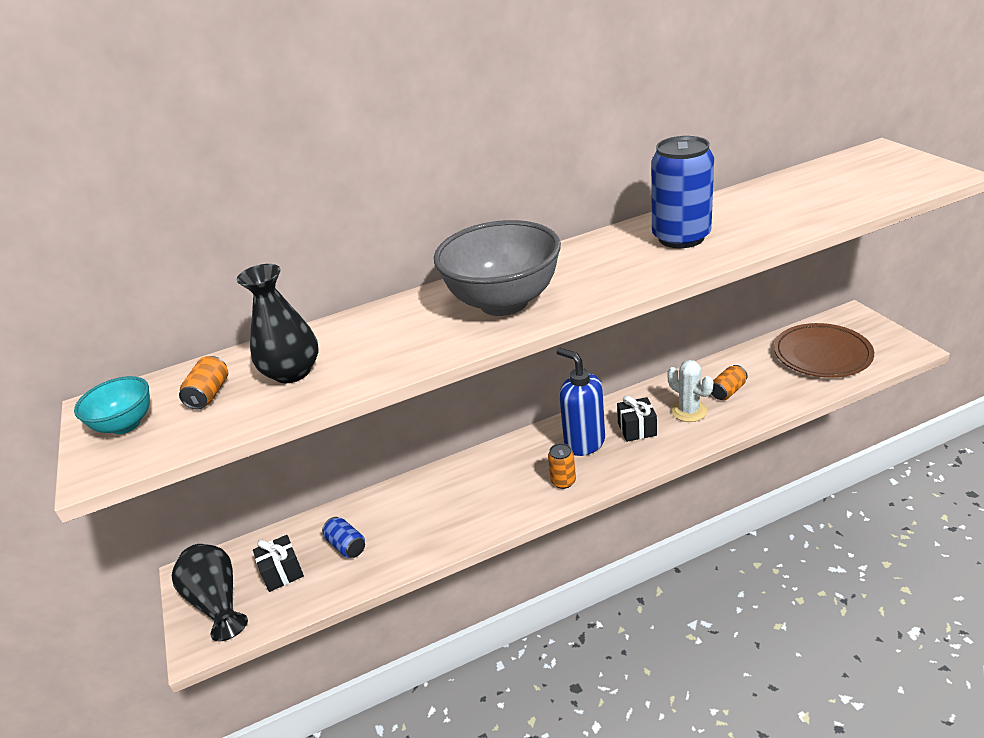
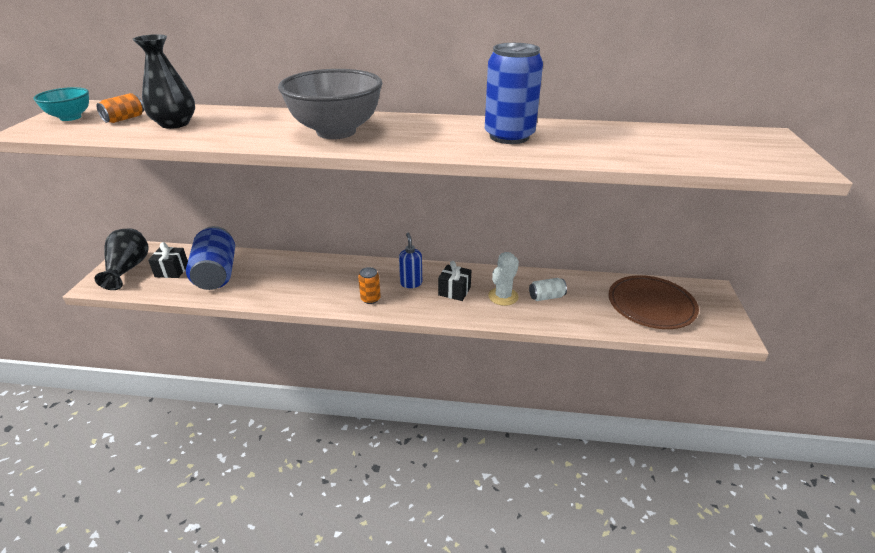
camera: 25 degrees right, 0 degrees up
(346, 546) = (216, 273): blue can -> blue can, size x2.11
(584, 443) = (411, 283): blue soap dispenser -> blue soap dispenser, size x0.61
(689, 411) = (503, 296): white cactus -> white cactus turned 45 degrees clockwise
(727, 391) = (546, 297): orange can -> white can

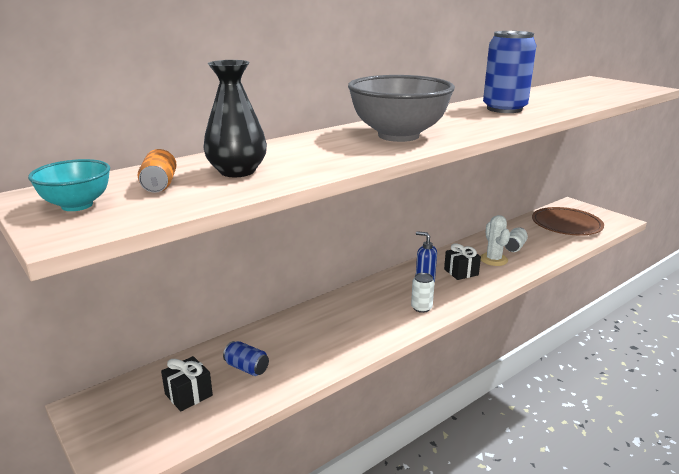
camera: 45 degrees left, 10 degrees down
(128, 269) = (125, 426): black vase -> none
(216, 273) = (247, 368): blue can -> blue can, size x0.47
(370, 299) = (421, 308): orange can -> white can

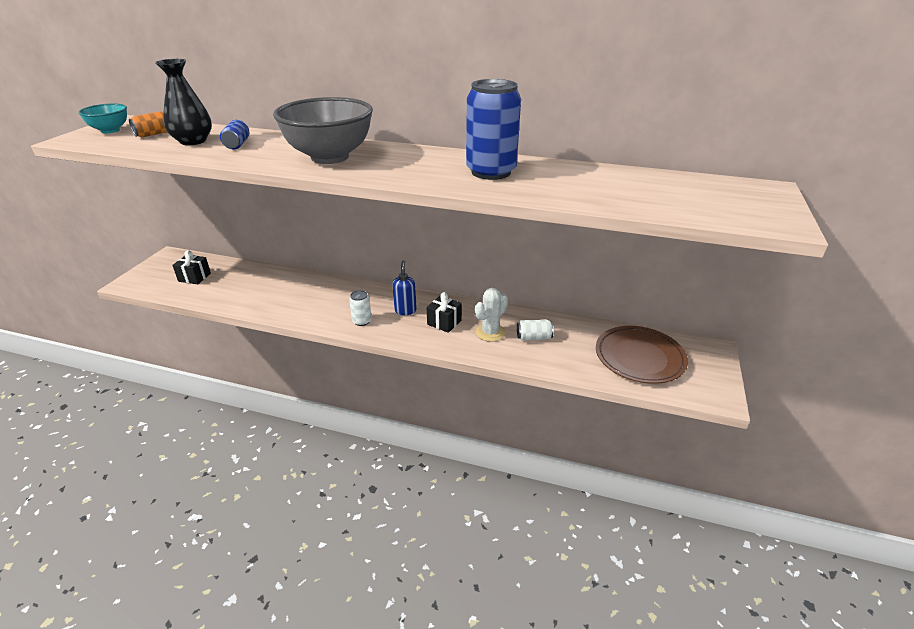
camera: 55 degrees right, 10 degrees up
(247, 368) = (232, 284): blue can -> blue can (237, 144)

